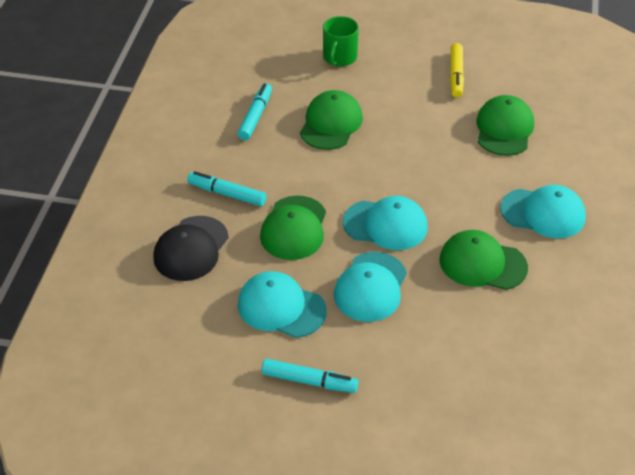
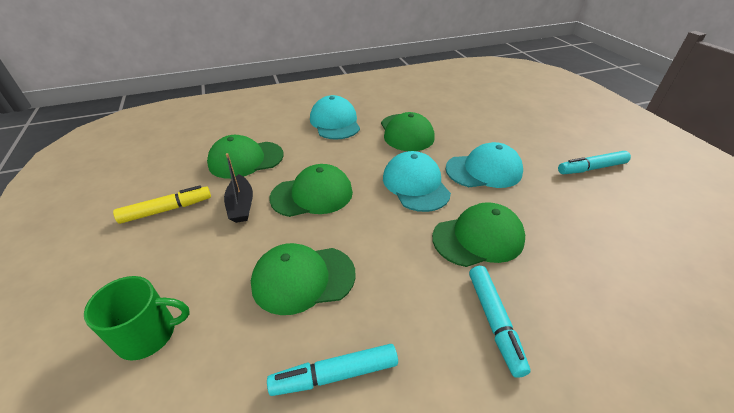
camera: 120 degrees left, 5 degrees down
(191, 248) = (595, 308): black cap -> none
(281, 307) = (561, 207): turquoise cap -> none
(309, 381) = (591, 168): turquoise marker -> turquoise marker turned 90 degrees counterclockwise
(419, 155) = (312, 195): none -> green cap
(434, 113) = (241, 205): none -> black boat

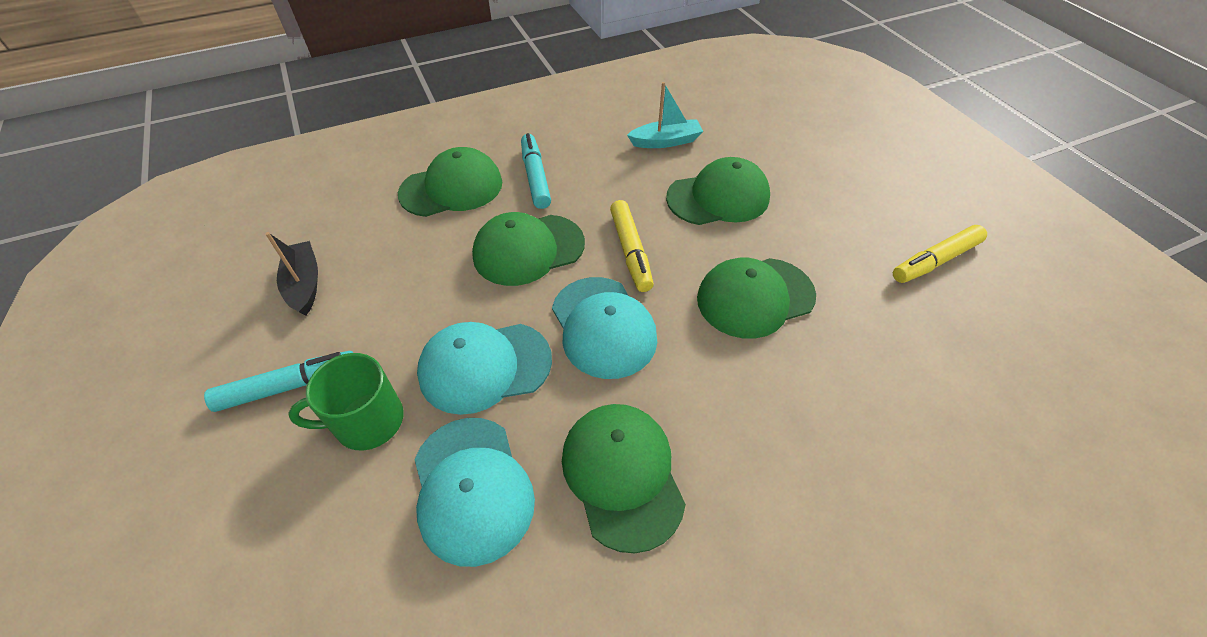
camera: 175 degrees right, 10 degrees up
(148, 334) = (826, 153): green mug -> green mug (367, 421)
(241, 205) = (843, 274): black boat -> black boat (304, 284)
(246, 159) = (906, 363): green cap -> green cap (451, 188)
(335, 122) = (795, 505): turquoise cap -> turquoise cap (472, 488)
(335, 374) = (665, 141): turquoise marker -> turquoise boat
(394, 231) = (630, 251): none -> yellow marker

